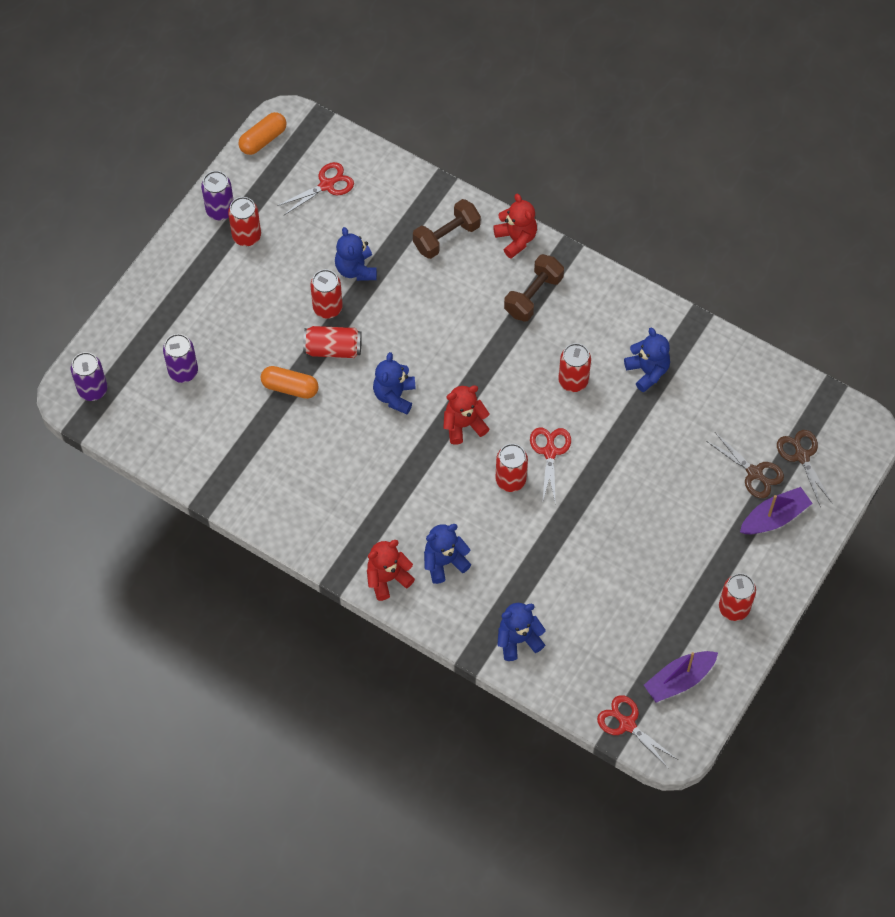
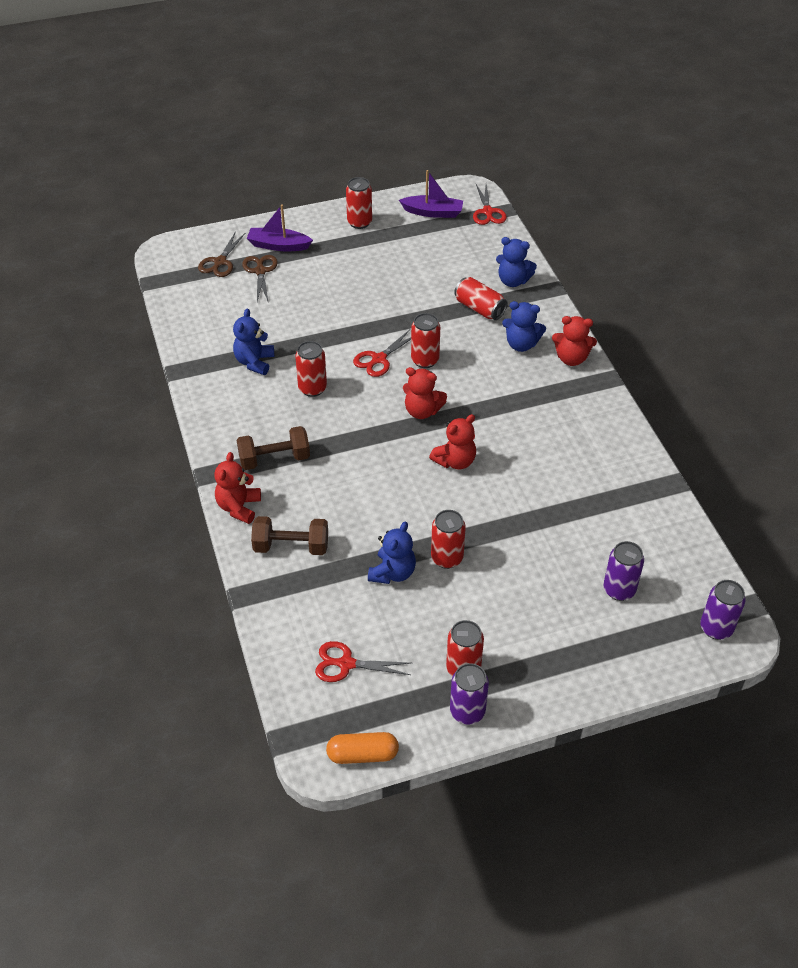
camera: 140 degrees left, 15 degrees down
(290, 387) = (535, 519): orange capsule -> none
(333, 349) = (472, 524): red can -> red can (479, 308)
(394, 395) = (455, 461): blue teddy bear -> red teddy bear

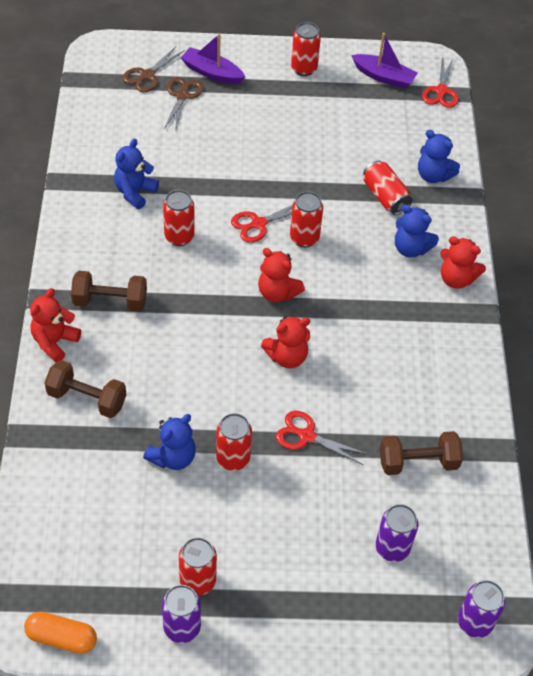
camera: 15 degrees right, 5 degrees up
(346, 664) = (87, 538): red scissors -> red scissors (307, 436)
(608, 514) = (418, 462): none -> brown dumbbell

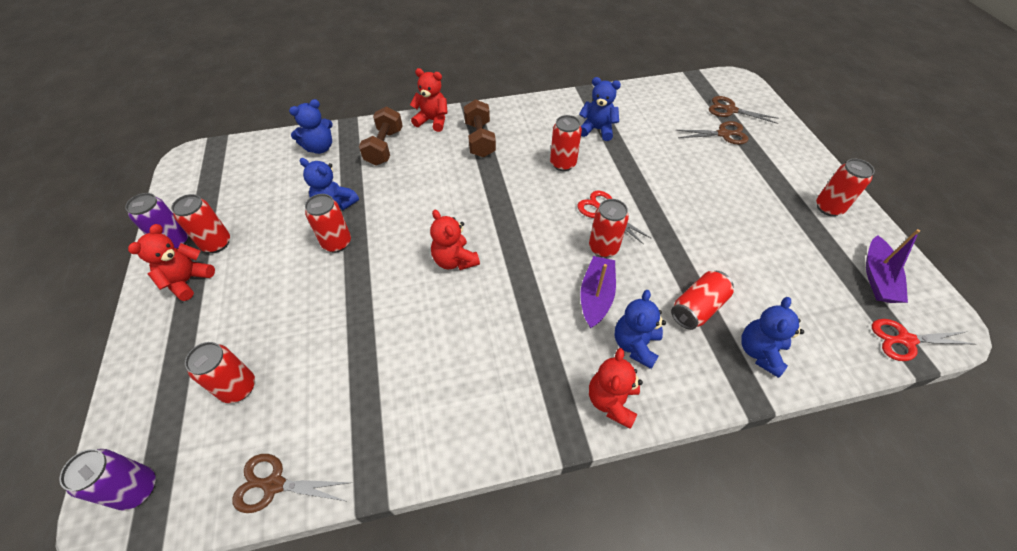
camera: 80 degrees right, 0 degrees up
(60, 469) = (320, 147): none -> blue teddy bear
(62, 638) = (178, 178): orange capsule -> none
(212, 73) = (766, 146): purple boat -> purple boat (596, 296)
(277, 292) = (527, 240): red teddy bear -> red teddy bear (188, 280)
(307, 436) = (366, 292): red scissors -> none
(392, 548) = (238, 388): purple can -> red can
(418, 462) = (344, 397): brown dumbbell -> none
(486, 517) = (274, 484): none -> brown scissors

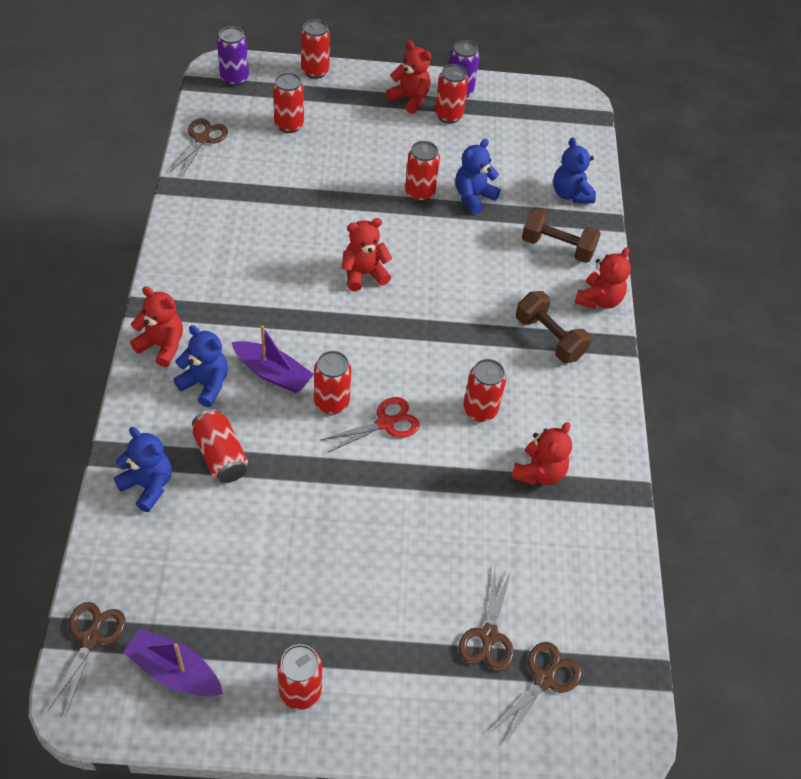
camera: 100 degrees right, 0 degrees up
(128, 389) = (315, 71): none -> red can
(480, 140) = (549, 338): brown dumbbell -> brown dumbbell turned 45 degrees clockwise
(597, 129) = (539, 472): blue teddy bear -> red teddy bear
(905, 340) = (90, 639): red scissors -> brown scissors

